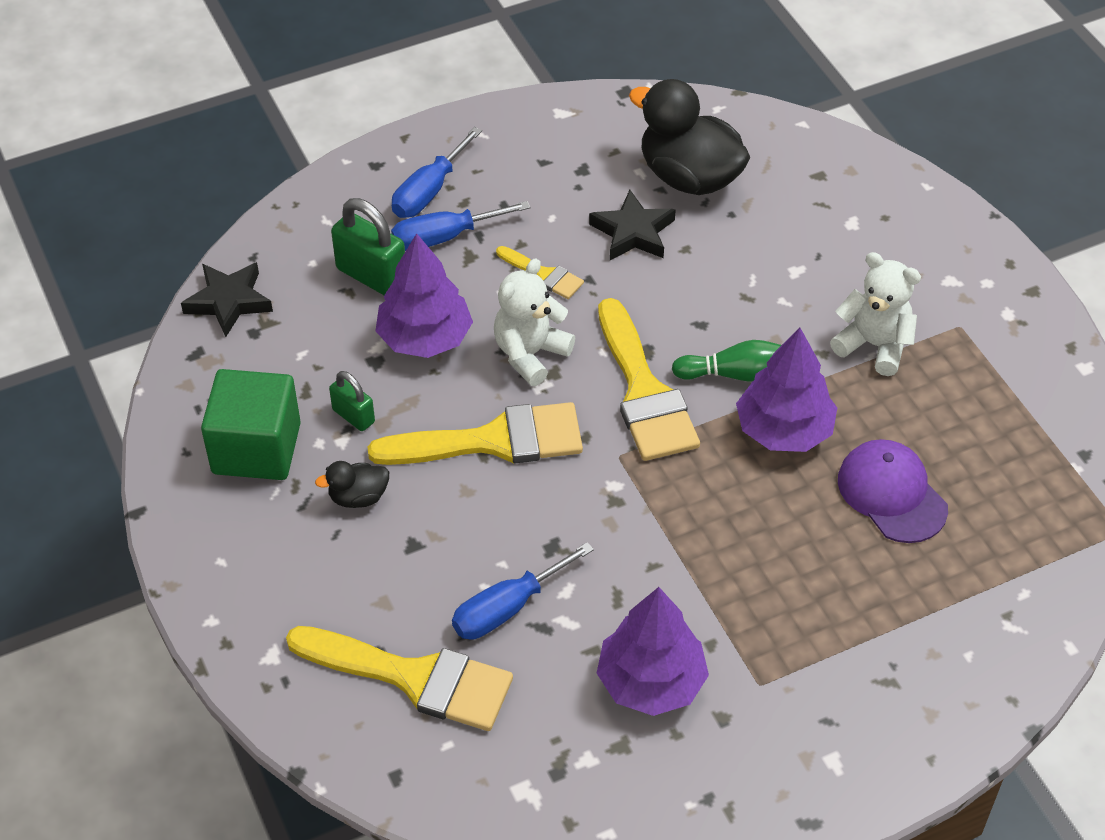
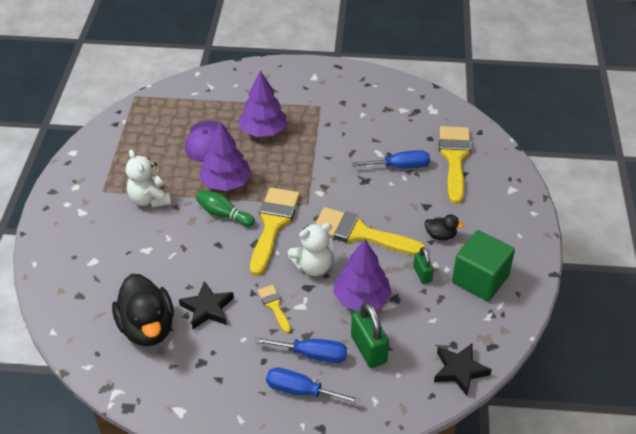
camera: 150 degrees left, 5 degrees down
(414, 677) = (454, 159): yellow brush -> yellow brush turned 45 degrees clockwise
(429, 191) = (301, 391): blue screwdriver -> blue screwdriver turned 135 degrees counterclockwise
(651, 682) = (360, 122): purple tree -> purple tree (263, 131)

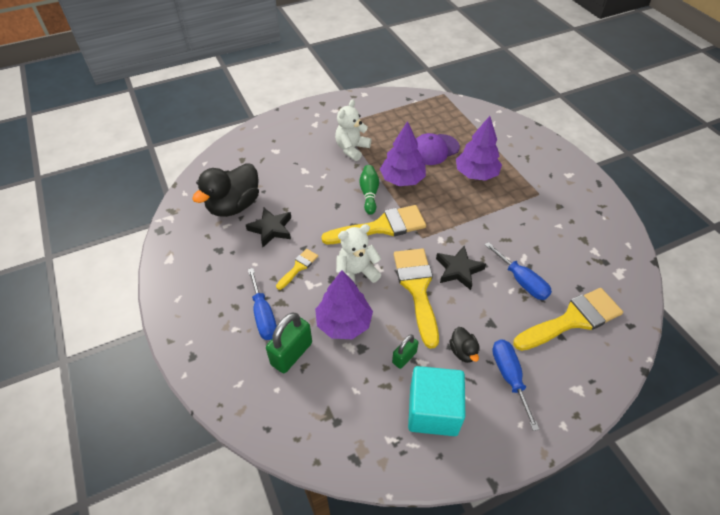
camera: 60 degrees right, 5 degrees up
(301, 391) = (223, 325): blue screwdriver -> blue screwdriver (509, 377)
(313, 266) = (356, 273): white teddy bear -> white teddy bear turned 120 degrees clockwise
(459, 370) = (308, 441): black star -> black star (458, 270)
(480, 279) = (433, 411): green cube -> turquoise cube

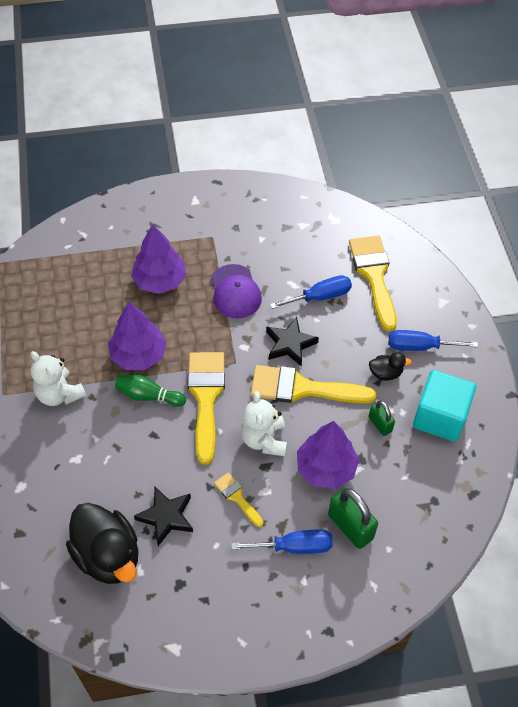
camera: 75 degrees left, 5 degrees up
(434, 150) = (101, 307): purple cap -> purple cap (235, 292)

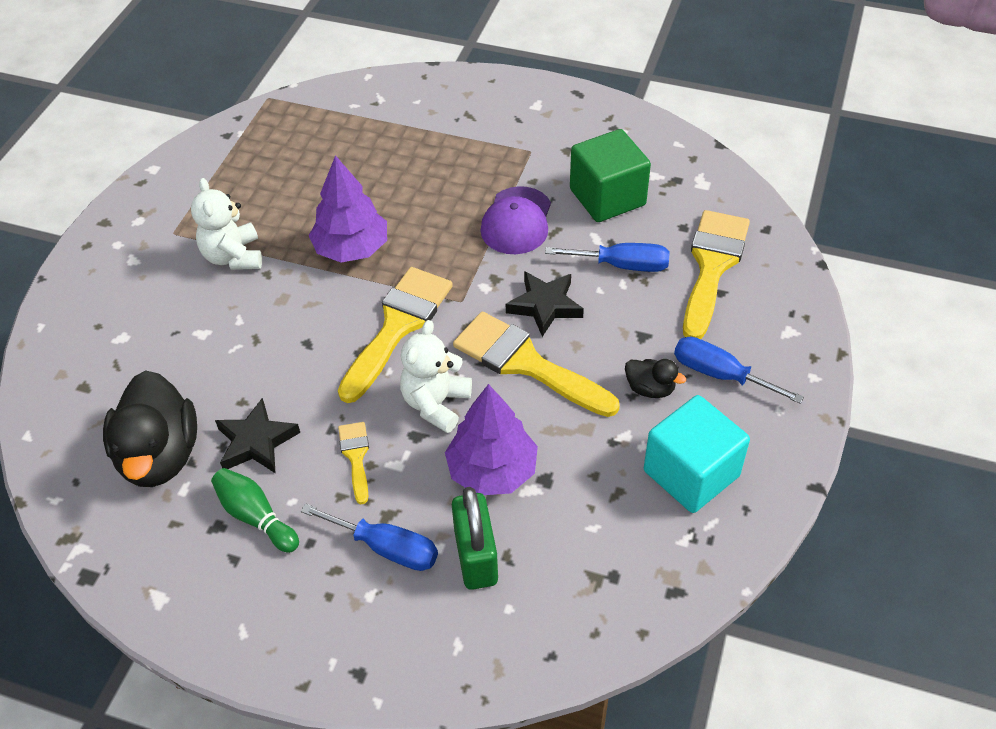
camera: 30 degrees right, 5 degrees down
(148, 396) = (331, 297): green bowling pin -> green bowling pin (256, 516)
(160, 281) = (433, 177): purple tree -> none
(282, 252) = (607, 197): none -> green cube
(380, 424) = (600, 448): green padlock -> none

